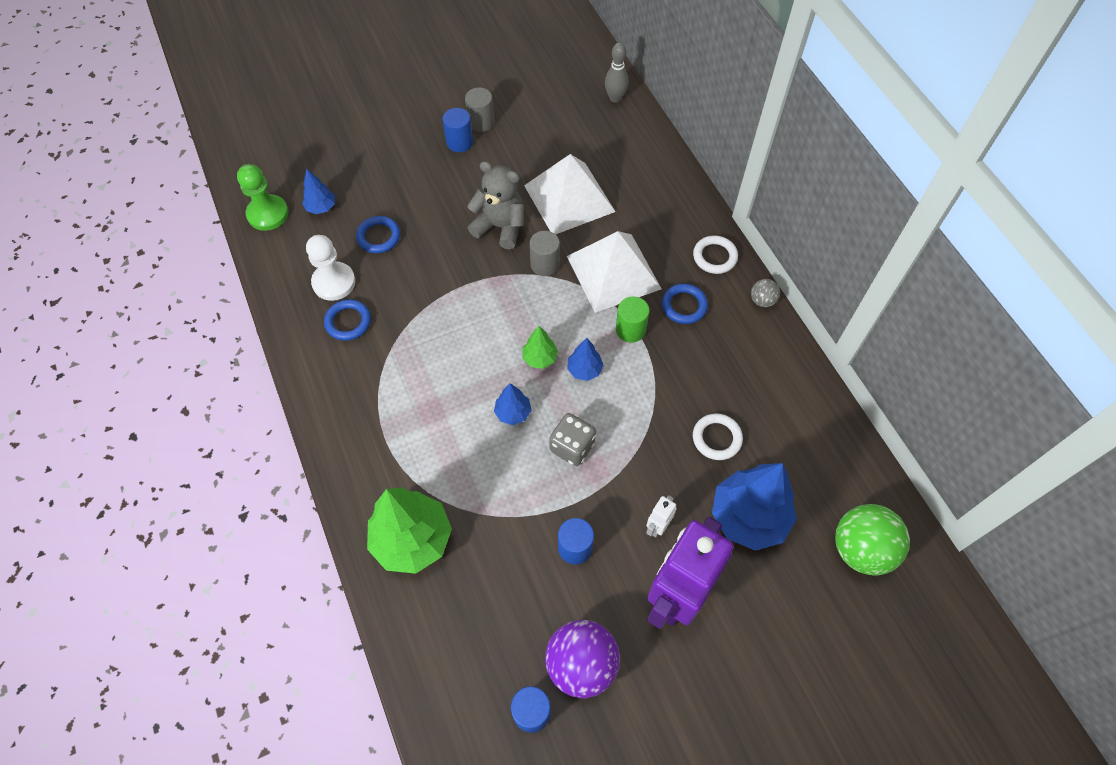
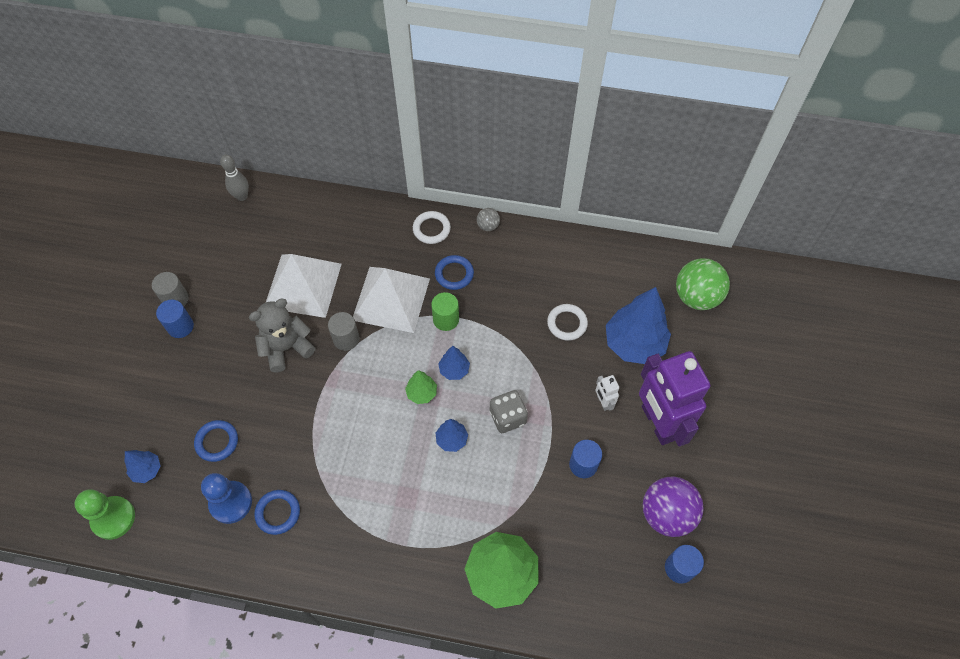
camera: 55 degrees left, 0 degrees up
(334, 282) = (231, 502): white pawn -> blue pawn

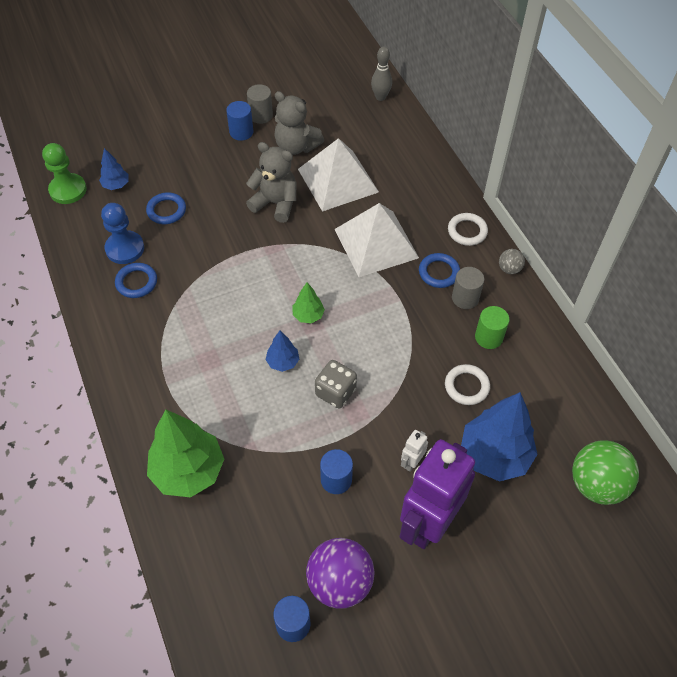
camera: 55 degrees right, 5 degrees down
(237, 293) = (296, 146): none -> grey teddy bear
(346, 339) = (314, 236): grey cylinder -> grey cylinder (465, 298)
(446, 319) = (390, 292): green cylinder -> green cylinder (488, 337)
(454, 370) = (348, 326): blue tree -> none

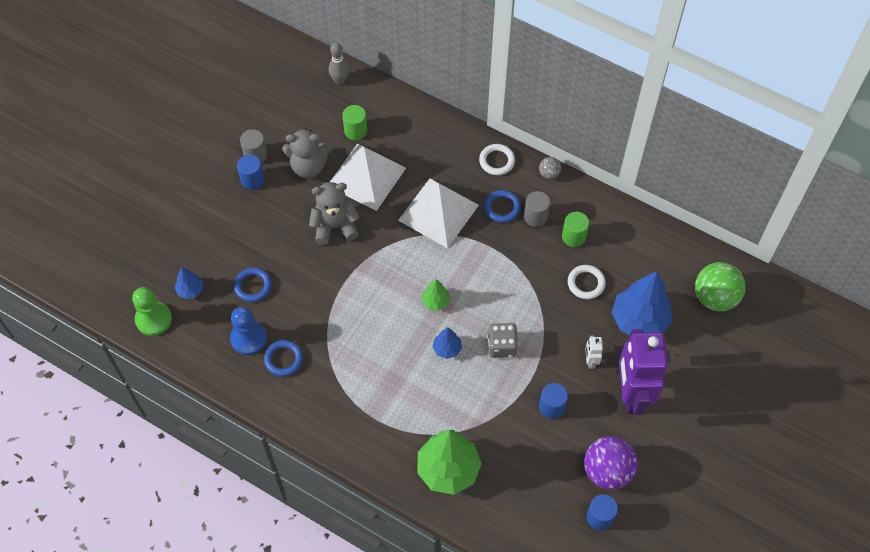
camera: 35 degrees left, 5 degrees up
(360, 141) = (355, 131): none -> green cylinder

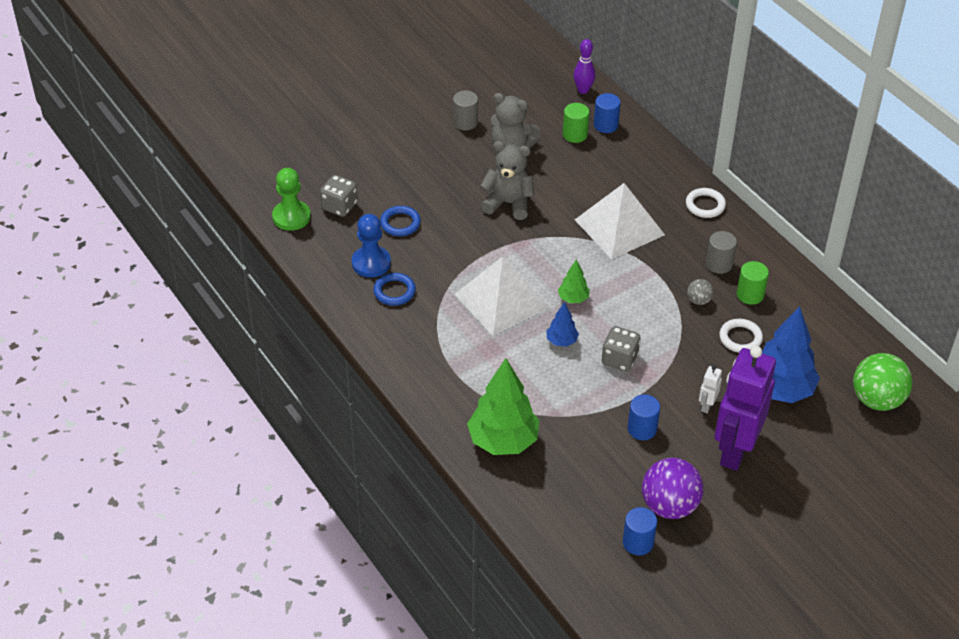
camera: 25 degrees right, 15 degrees down
(190, 290) = (339, 206): blue tree -> grey dice
(252, 180) = (450, 141): blue cylinder -> blue cylinder (606, 125)
(340, 80) = (583, 90): grey bowling pin -> purple bowling pin
(366, 176) = (564, 174): white pyramid -> white pyramid (501, 300)
(502, 208) = (688, 245): blue ring -> none
(549, 173) = (754, 233): grey ball -> grey ball (699, 300)

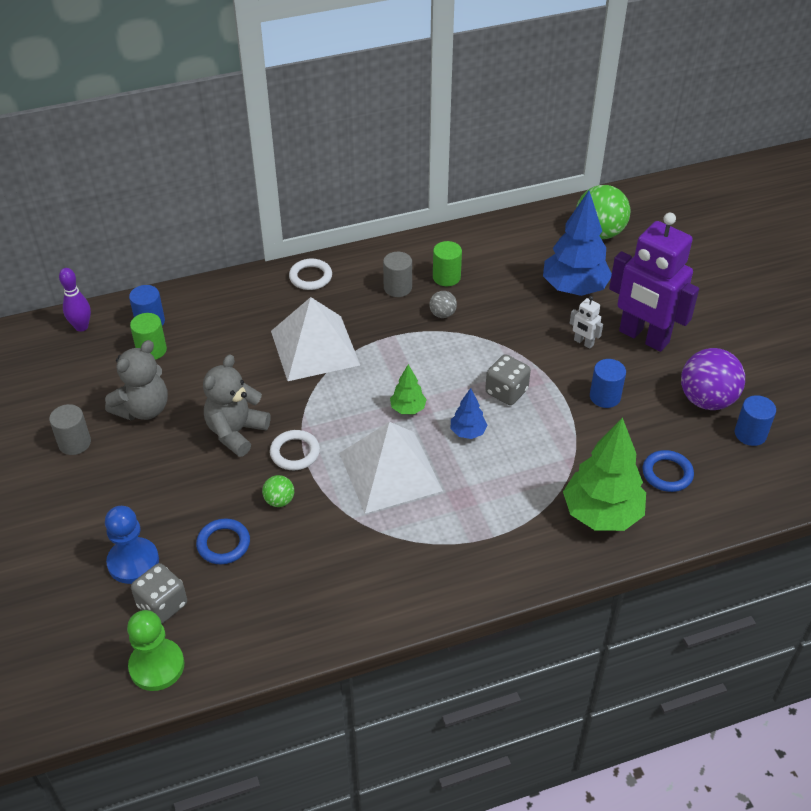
camera: 75 degrees left, 0 degrees up
(371, 263) = (281, 588): blue pawn -> blue pawn (133, 562)
(394, 291) = (340, 572): blue ring -> blue ring (667, 473)
(450, 243) = (279, 500): none -> green ball
(740, 338) = (501, 298): white ring -> white ring (295, 453)

